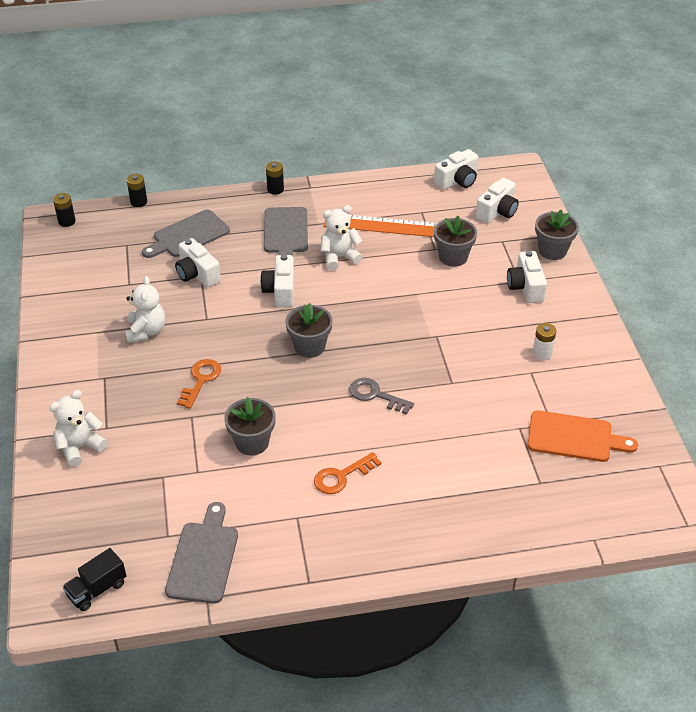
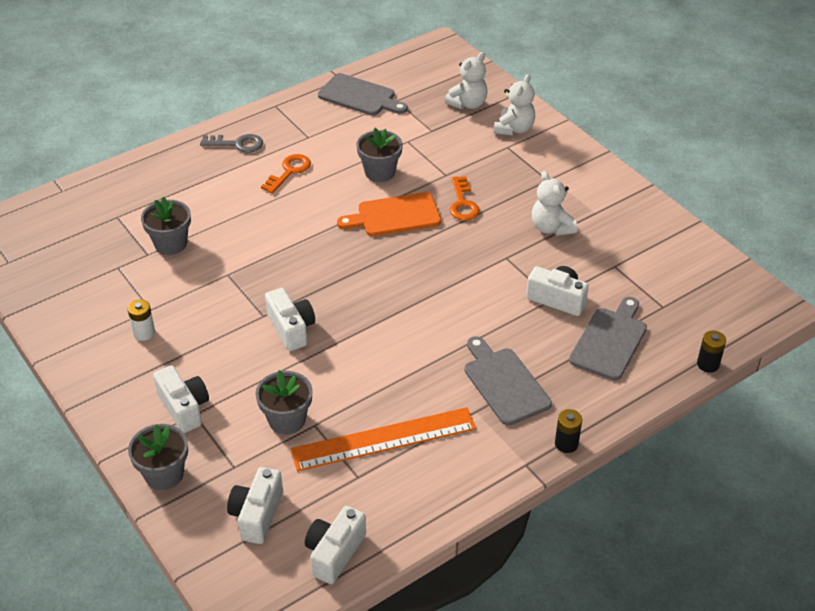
camera: 155 degrees right, 0 degrees up
(67, 221) = (755, 311): black battery -> none
(97, 589) = (418, 62): black truck -> none
(203, 558) = (360, 96): grey cutting board -> grey cutting board turned 45 degrees counterclockwise
(280, 291) = (456, 310): white camera -> white camera (291, 328)
(309, 346) = (385, 263): grey flower pot -> grey flower pot (171, 244)
(339, 257) = (420, 372): white teddy bear -> white teddy bear (468, 104)
(375, 395) = (295, 240): grey key -> grey key (237, 144)
(574, 437) = (93, 261): orange cutting board -> orange cutting board (394, 216)

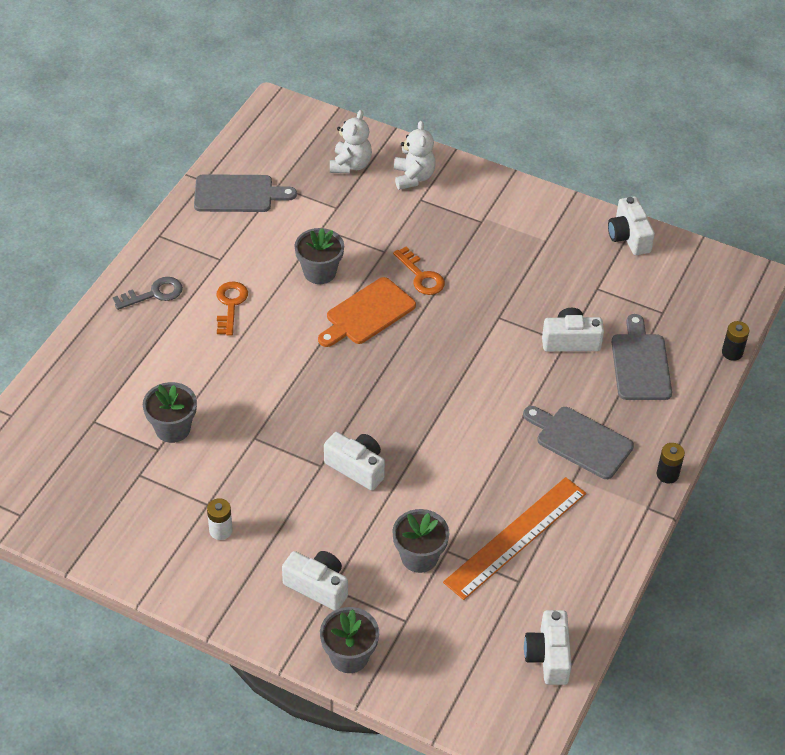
camera: 30 degrees left, 5 degrees up
(257, 515) = (459, 654): white camera -> white camera (628, 237)
(551, 228) = (517, 271): white teddy bear -> none

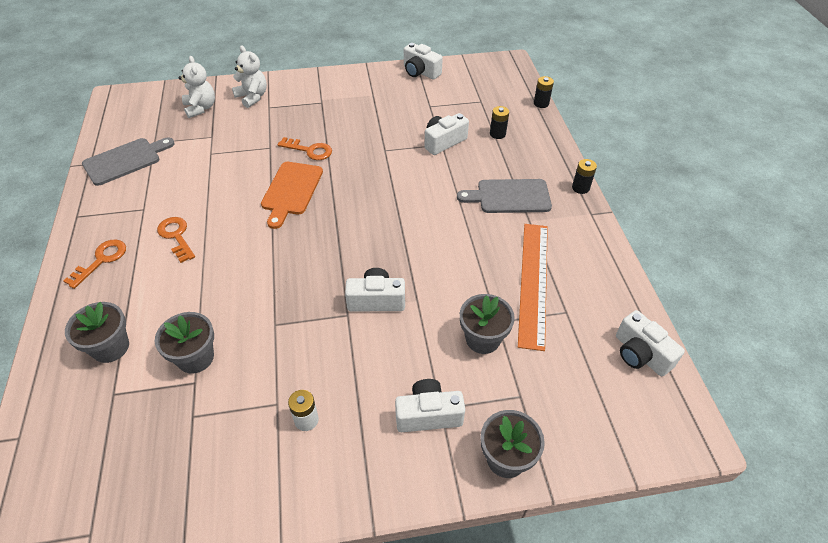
camera: 35 degrees left, 0 degrees up
(154, 294) = (101, 260): grey key -> orange key
(319, 272) = (232, 181): grey flower pot -> grey flower pot (110, 347)
(640, 363) = (497, 134): grey cutting board -> black battery

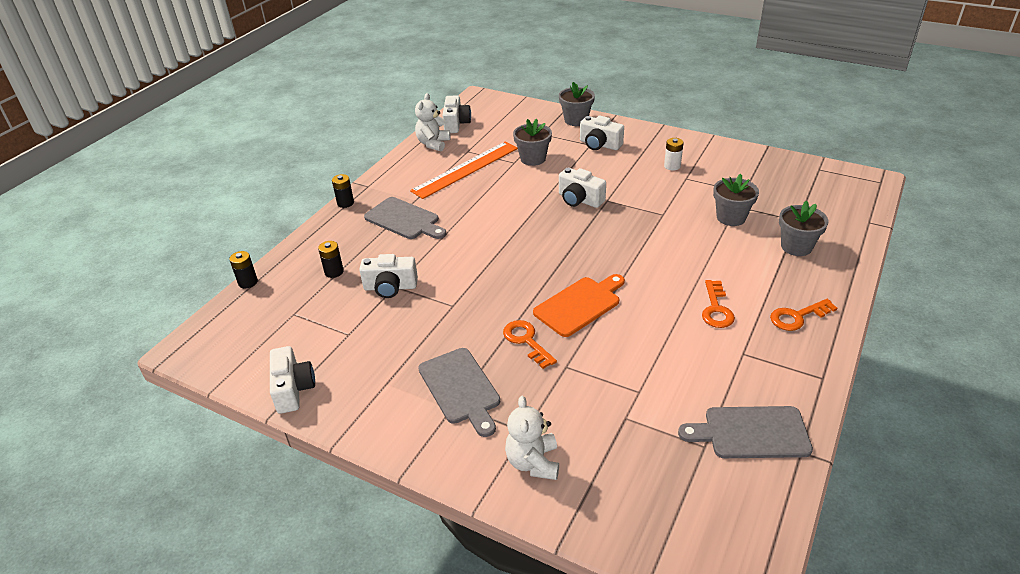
camera: 140 degrees left, 10 degrees down
(201, 108) = (616, 480): white teddy bear -> white teddy bear (433, 144)
(326, 109) = (461, 389): none -> grey cutting board

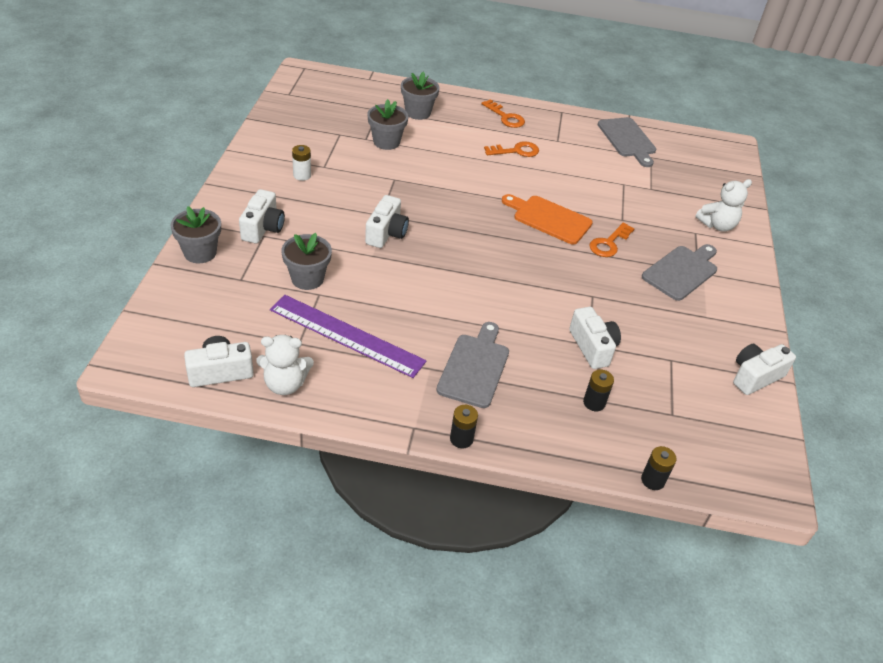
camera: 115 degrees left, 5 degrees up
(465, 169) = (346, 335): orange ruler -> purple ruler

